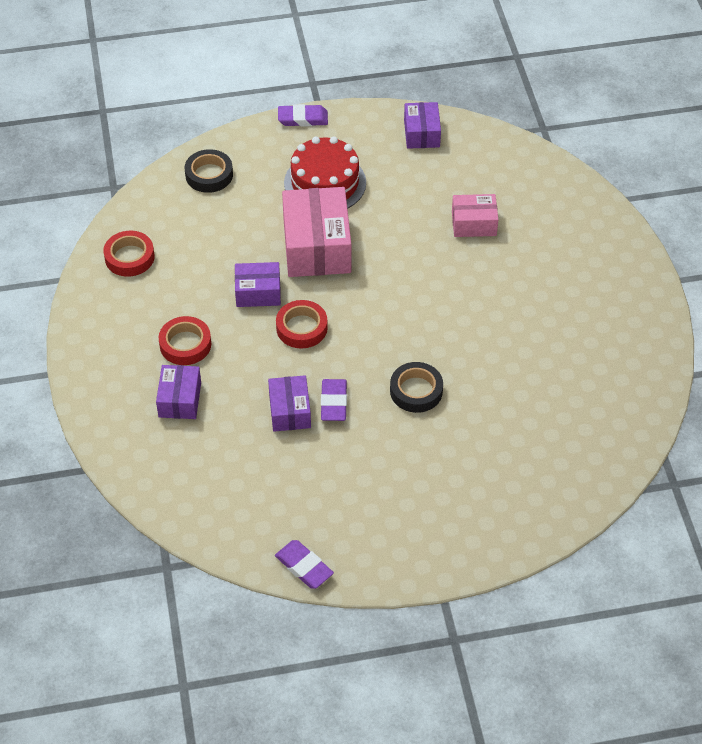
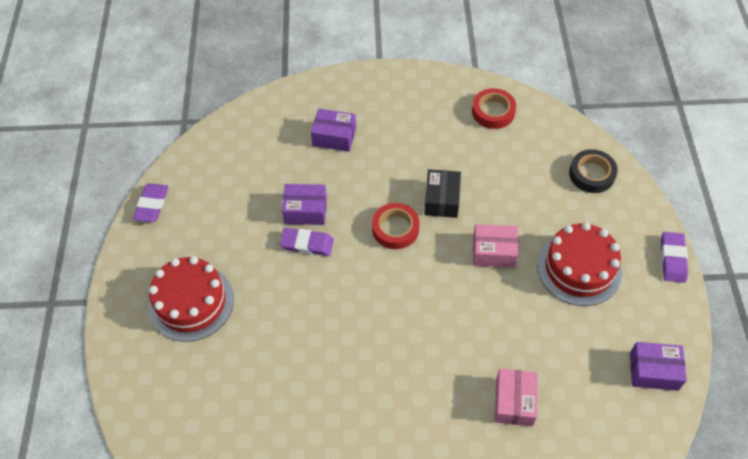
camera: 100 degrees right, 5 degrees up
(185, 344) = (391, 144): red tape -> none
(258, 292) = (441, 200): purple box -> black box
(304, 567) = (152, 205): purple eraser -> purple eraser turned 45 degrees counterclockwise
(317, 246) = (494, 252): pink box -> pink box, size x0.56
(416, 391) = (305, 311): black tape -> none
(426, 495) = (191, 302): none -> red cake

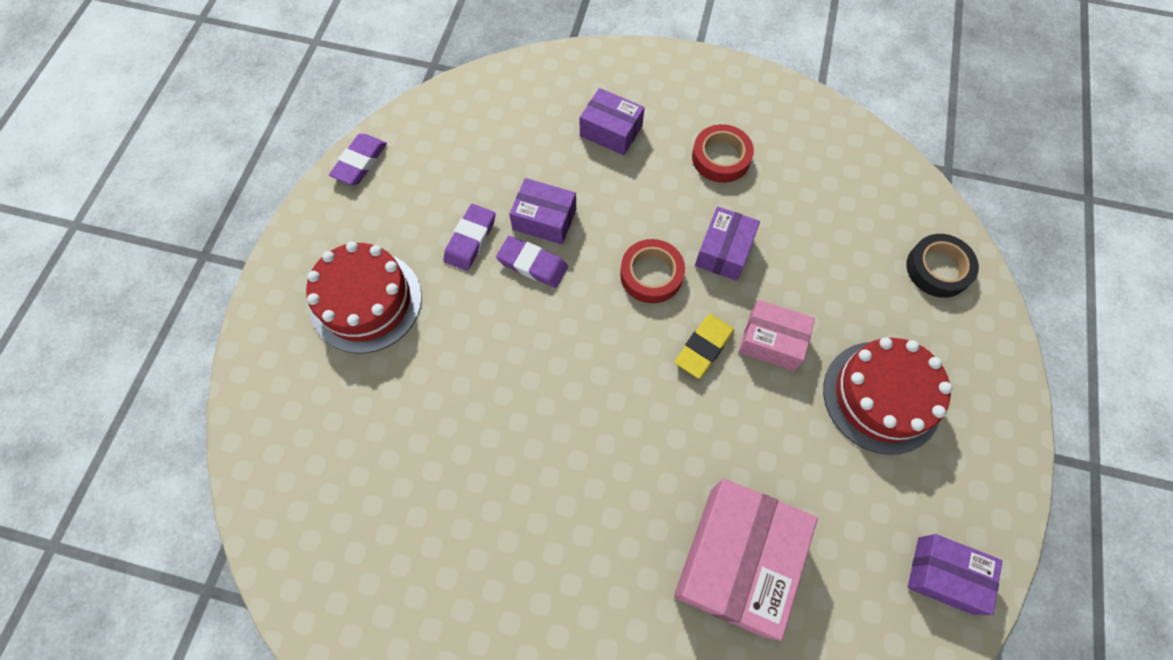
camera: 15 degrees right, 10 degrees up
(441, 200) = (724, 251): black box -> purple box
(448, 268) = (703, 347): none -> yellow eraser
(493, 112) = (828, 149): red tape -> red tape (721, 158)
(514, 402) = (737, 560): pink box -> pink box, size x1.78
(672, 259) = (1018, 420): purple eraser -> purple eraser (470, 240)

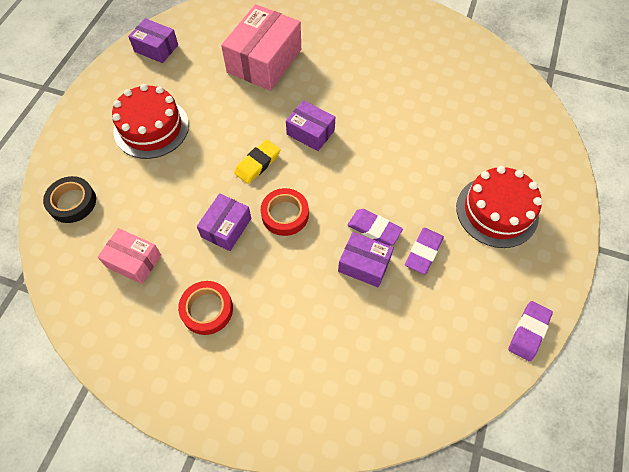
camera: 175 degrees left, 5 degrees down
(611, 131) = (300, 346): purple box -> purple box (310, 132)
(772, 341) = (210, 164): pink box -> pink box (134, 261)

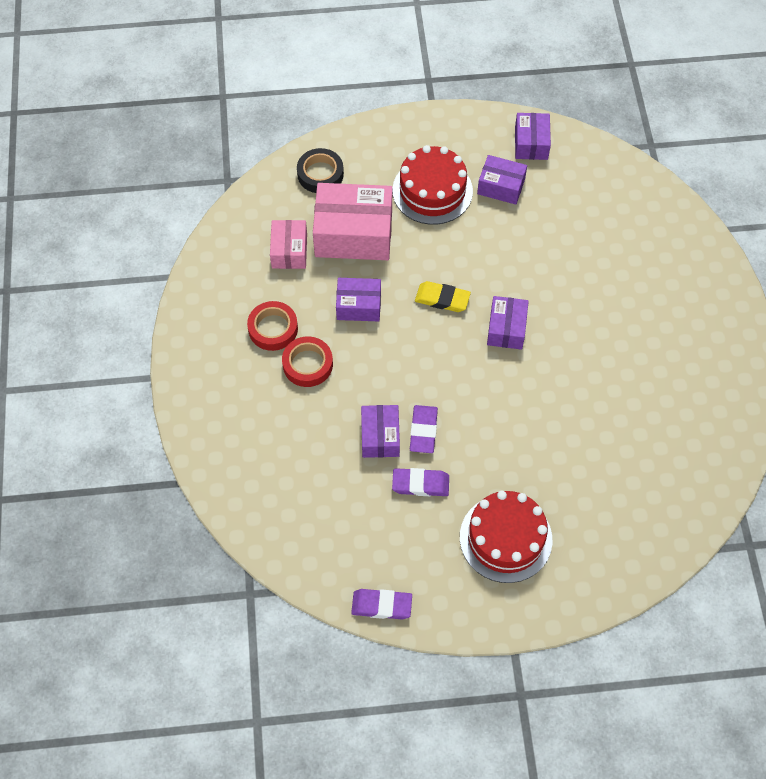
camera: 65 degrees right, 0 degrees up
(180, 82) = (501, 186): none -> purple box
(264, 61) = (575, 246): pink box -> pink box (353, 233)
(285, 214) = (398, 347): red tape -> red tape (307, 364)

